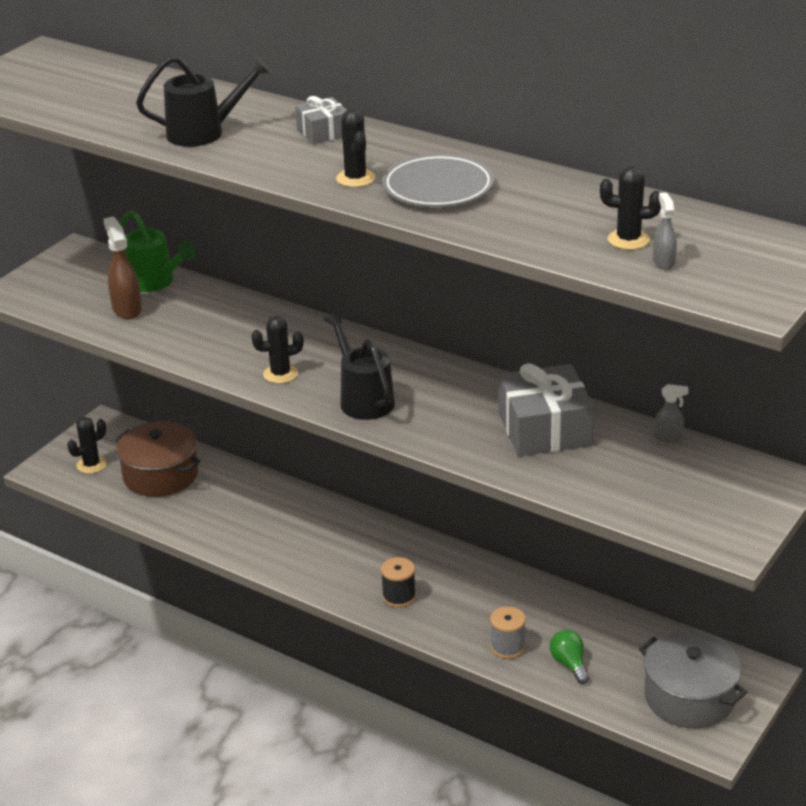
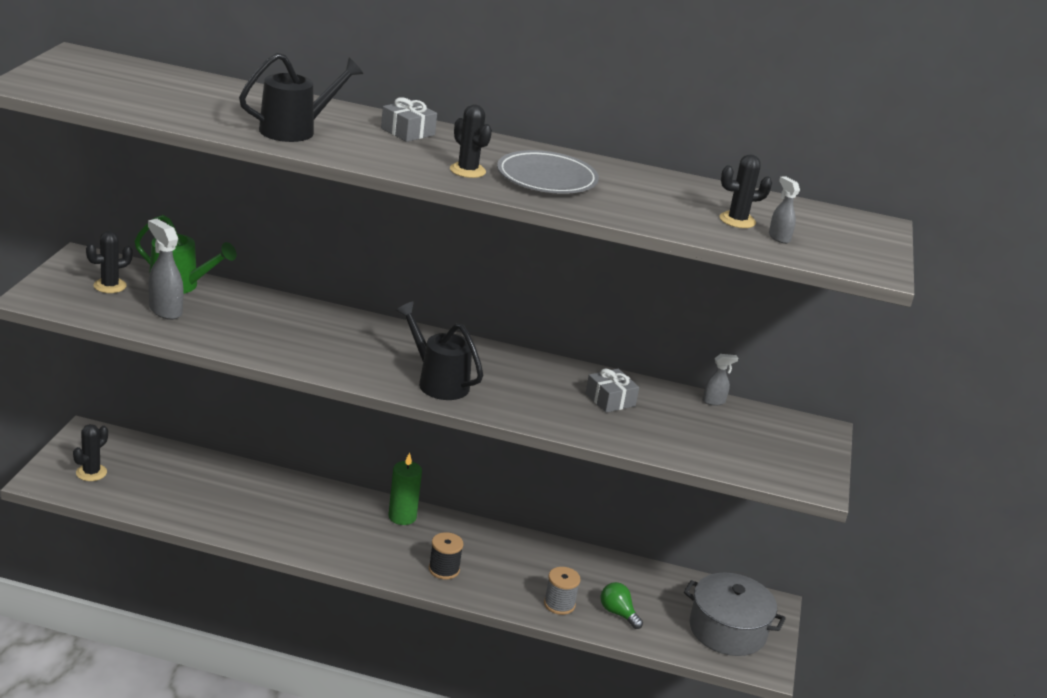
camera: 25 degrees left, 5 degrees down
(127, 309) = (165, 310): brown spray bottle -> grey spray bottle
(160, 475) = (166, 477): brown pot -> none
(280, 374) = (349, 364): black cactus -> black cactus (110, 286)
(380, 535) = (402, 517): none -> green candle
(544, 429) = (610, 400): grey gift -> grey gift, size x0.54

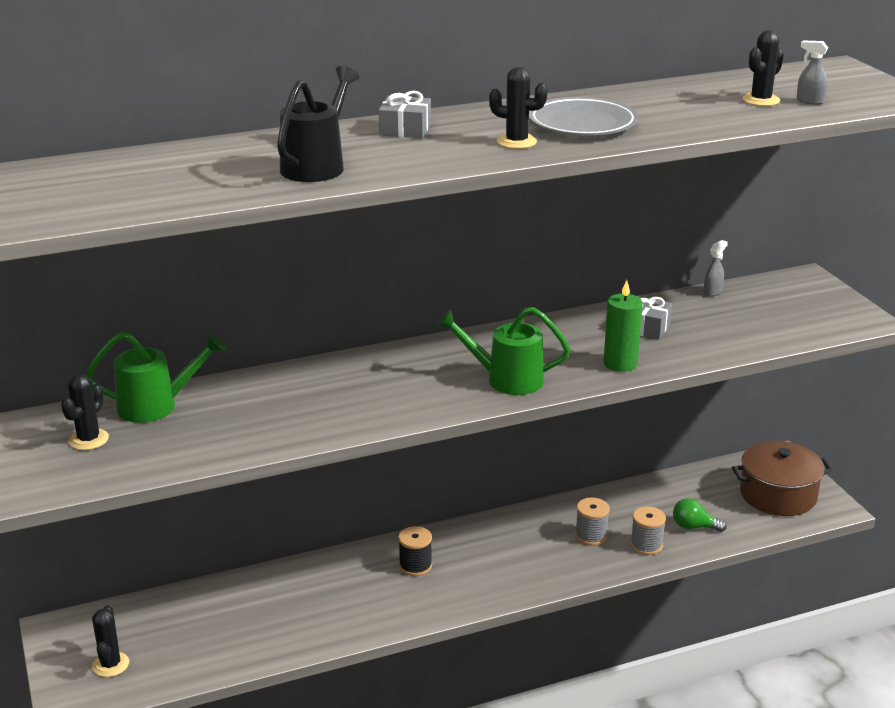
camera: 30 degrees left, 0 degrees up
(165, 310) = (179, 436): grey spray bottle -> none
(402, 517) = (439, 543): green candle -> green candle (620, 364)
(438, 382) = (506, 379): black watering can -> green watering can
(444, 569) = (529, 569): black spool -> black spool (415, 566)
(524, 574) = (591, 536): none -> grey spool
(727, 630) = (778, 494): grey pot -> brown pot

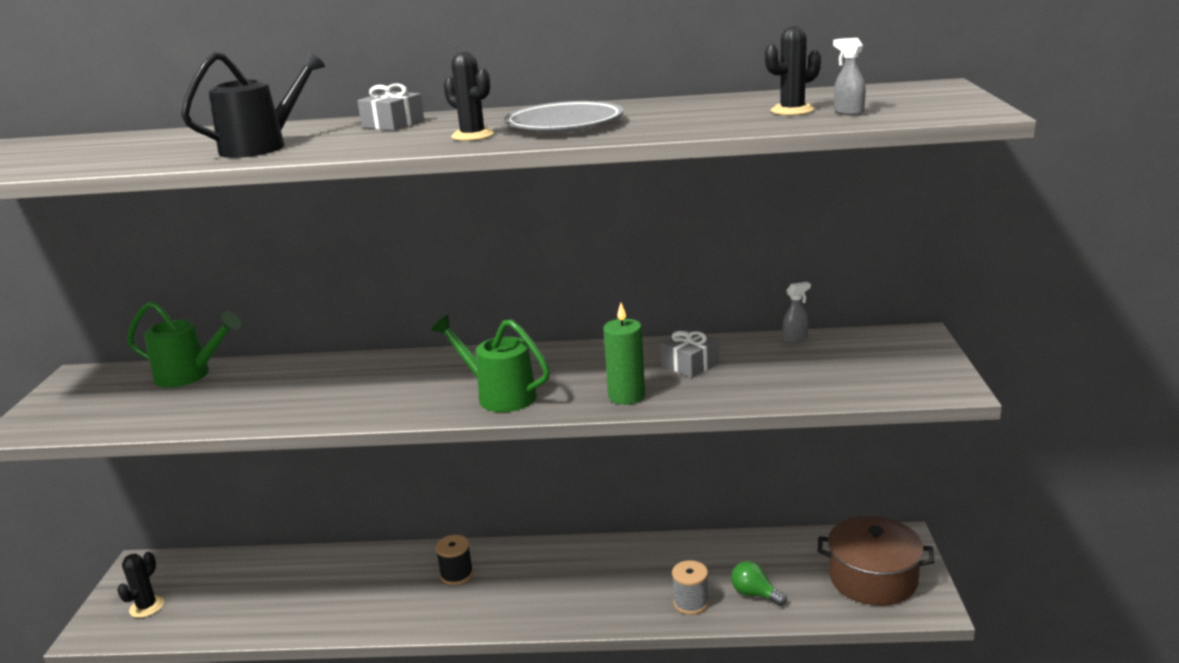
camera: 25 degrees right, 5 degrees down
(88, 439) = (109, 395): black cactus -> none
(591, 536) = (641, 581): grey spool -> none

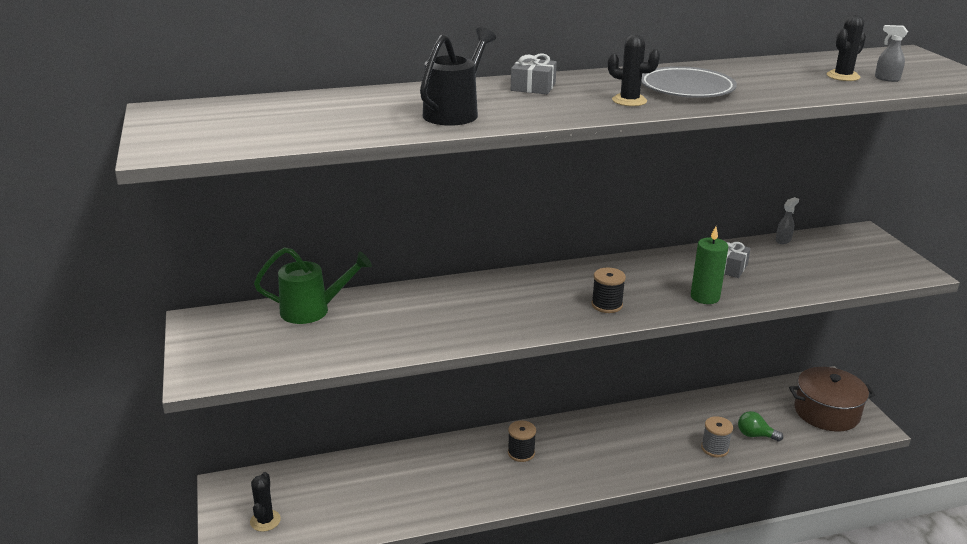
camera: 20 degrees left, 5 degrees up
(499, 395) = (607, 305): green watering can -> black spool

